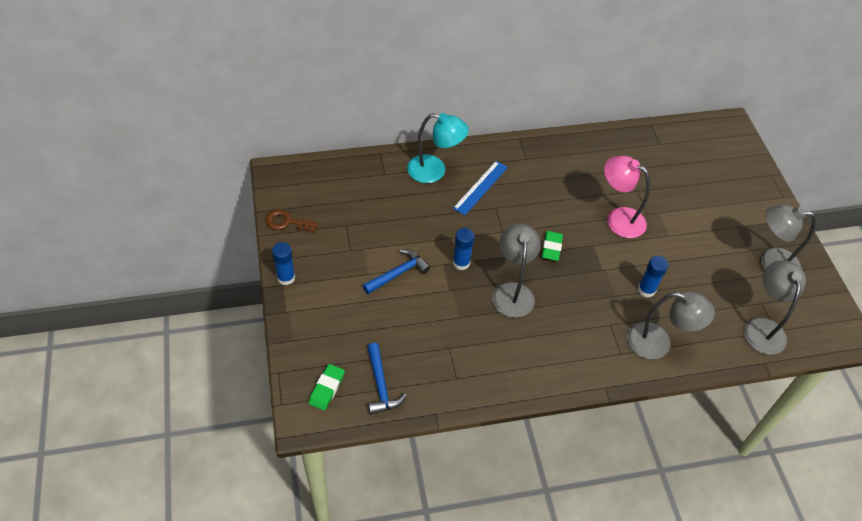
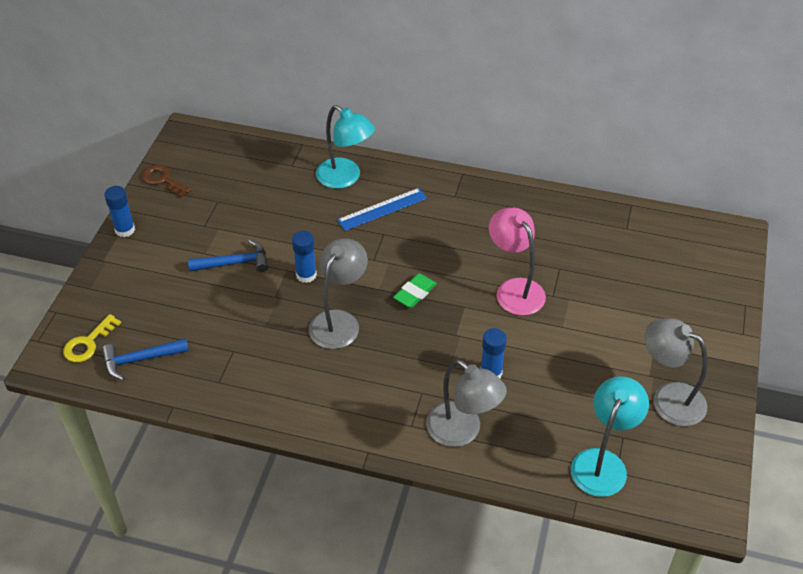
camera: 30 degrees right, 5 degrees down
(326, 388) = (88, 343): green eraser -> yellow key
(381, 385) = (140, 359): blue hammer -> blue hammer turned 60 degrees clockwise
(762, 327) = (602, 462): grey lamp -> turquoise lamp

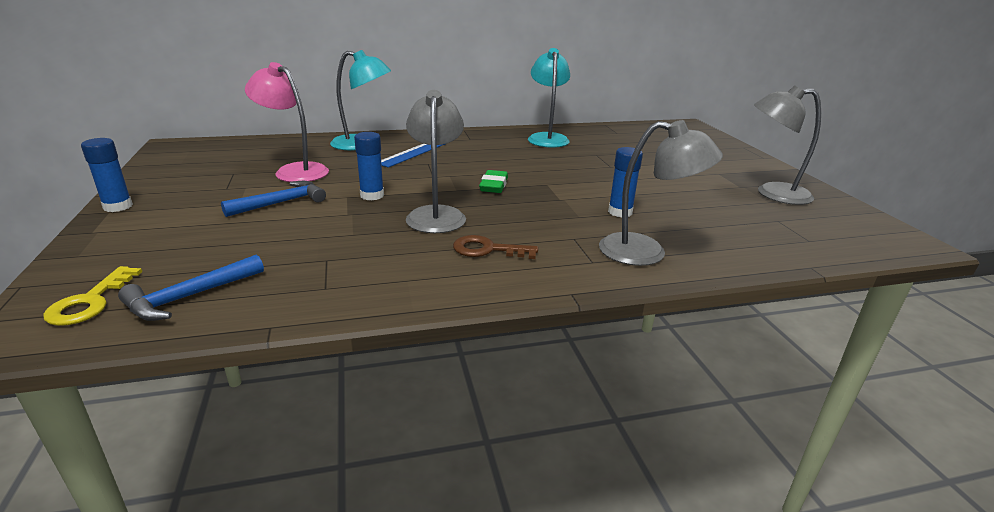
camera: 30 degrees left, 20 degrees down
(163, 180) = (157, 171): brown key -> brown key (487, 249)
(514, 289) = (576, 169): pink lamp -> pink lamp (294, 171)
(602, 462) = (789, 238): turquoise lamp -> turquoise lamp (547, 138)

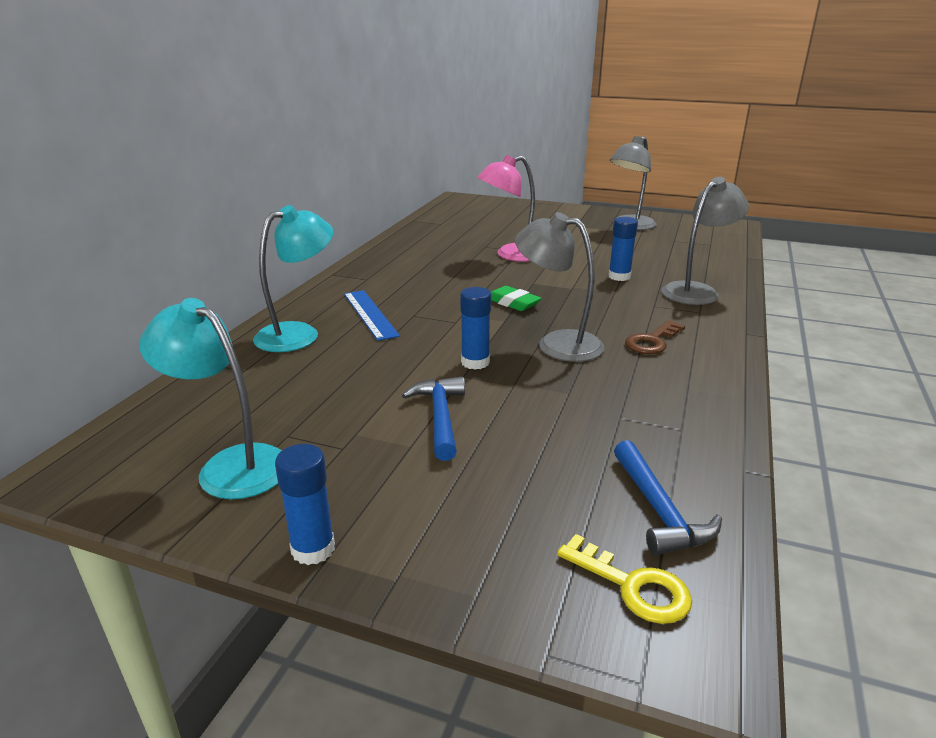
camera: 55 degrees left, 0 degrees up
(294, 171) = (337, 391): pink lamp -> pink lamp (511, 255)
(547, 138) = (416, 249): turquoise lamp -> turquoise lamp (231, 465)

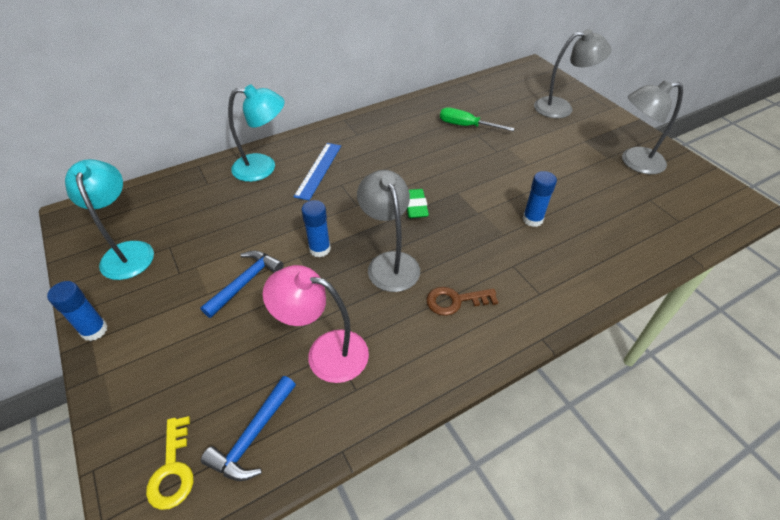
camera: 40 degrees right, 20 degrees up
(465, 244) = (466, 126): none -> green screwdriver
(511, 255) = (483, 153): pink lamp -> pink lamp (325, 352)
(696, 291) = (573, 270): grey lamp -> grey lamp (561, 108)

